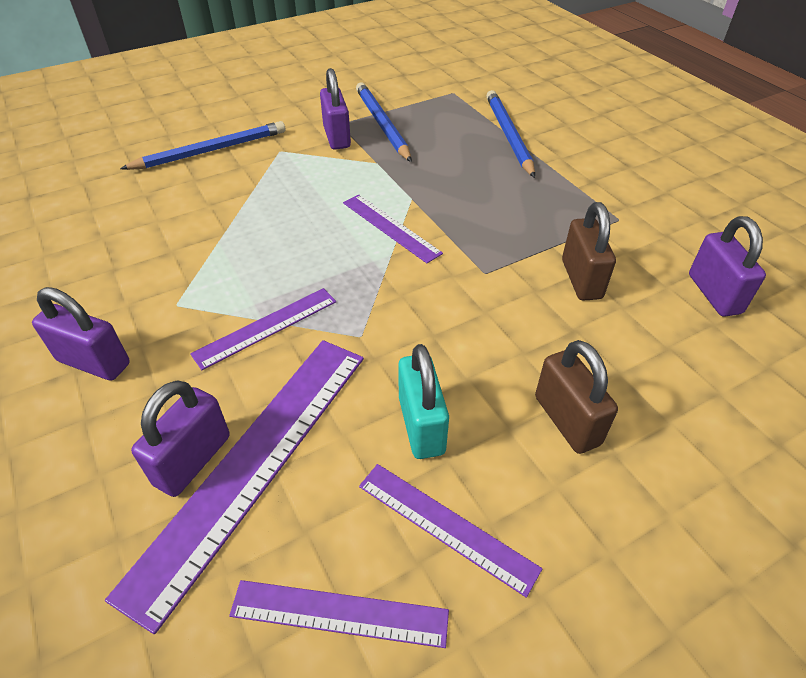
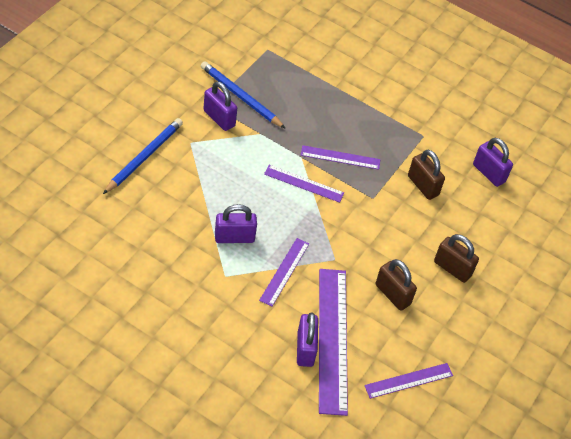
camera: 35 degrees left, 5 degrees up
(94, 362) = (214, 323): purple padlock -> purple padlock (234, 237)
(421, 425) = (392, 294): turquoise padlock -> brown padlock
(446, 526) = (428, 333): purple ruler -> purple ruler (340, 157)
(508, 135) = (327, 83): blue pencil -> none

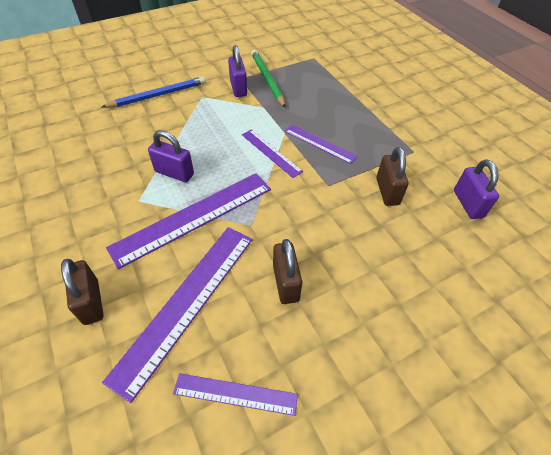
camera: 35 degrees right, 0 degrees up
(240, 97) = (267, 80): blue pencil -> green pencil
(284, 271) = (193, 217): purple ruler -> purple ruler, size x1.85
(305, 349) = (150, 300): purple padlock -> none
(452, 268) = (372, 282): brown padlock -> brown padlock (91, 302)

